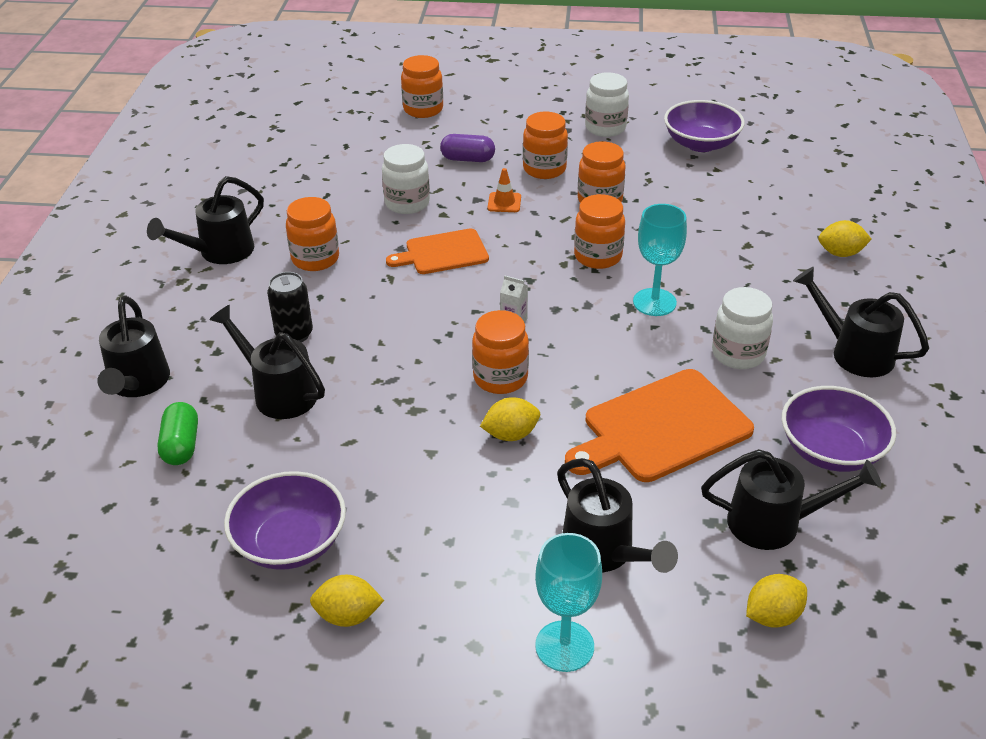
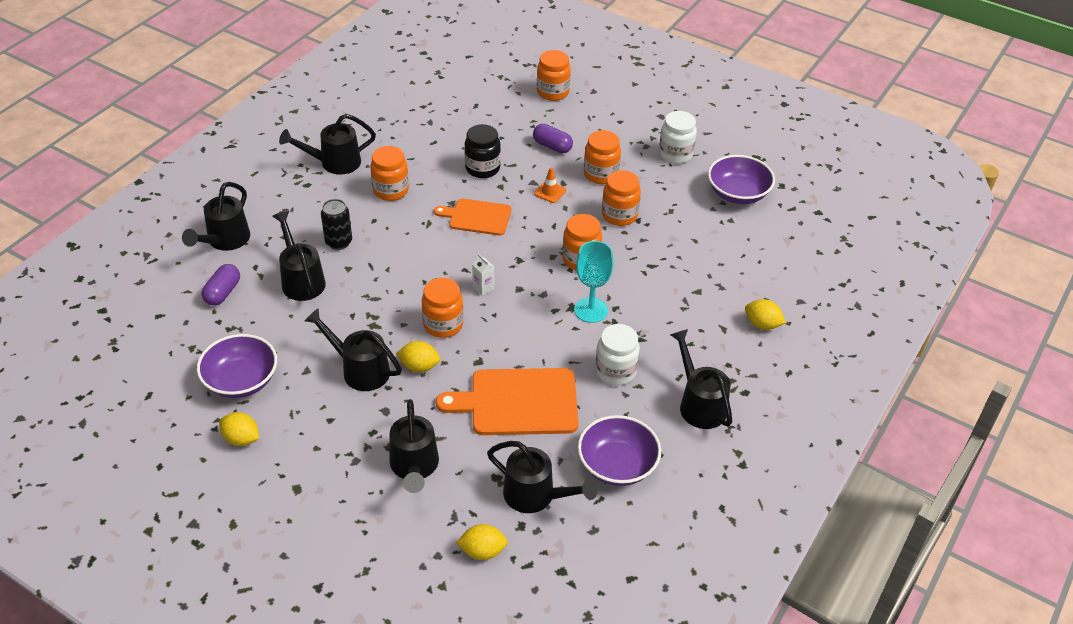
camera: 25 degrees right, 5 degrees up
(181, 445) = (223, 292): green capsule -> purple capsule
(407, 203) = (482, 168): white jar -> black jar
(440, 467) = (360, 370): none -> black watering can
(564, 646) = (346, 512): turquoise goblet -> none

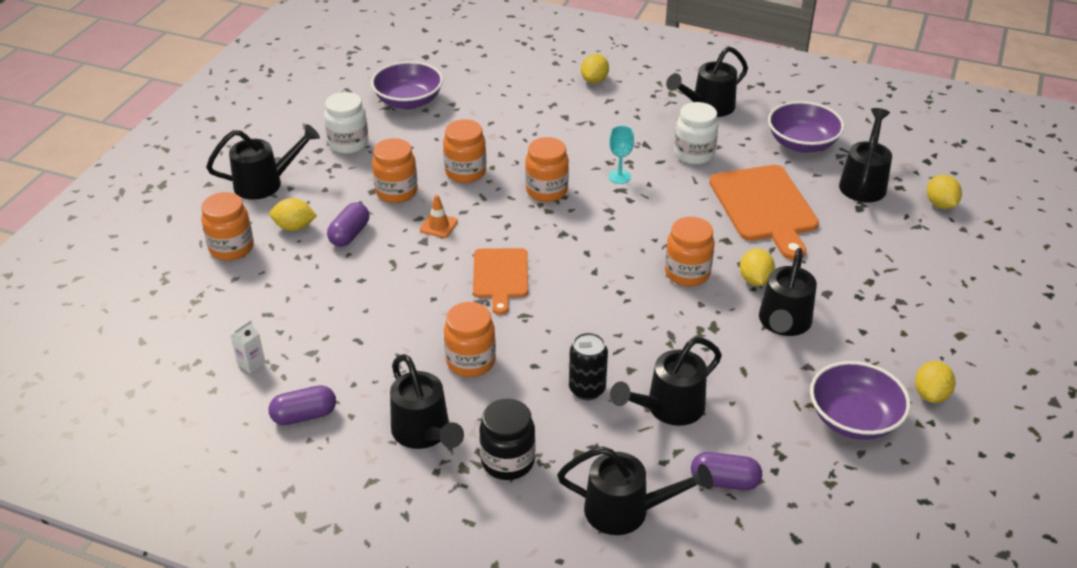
camera: 100 degrees left, 5 degrees down
(373, 116) = (304, 415): none -> purple capsule
(414, 467) = (881, 260): black watering can -> black watering can (265, 183)
(482, 168) = (405, 286): black jar -> black jar (508, 461)
(483, 288) = (618, 253): white carton -> white carton (251, 363)
(569, 121) = (294, 227): none -> yellow lemon
(591, 310) = (619, 177): turquoise goblet -> turquoise goblet, size x0.64

